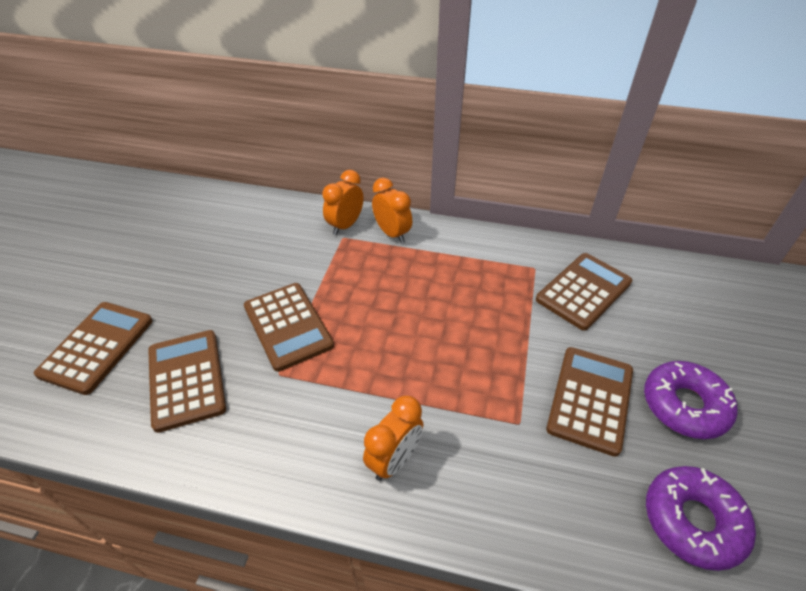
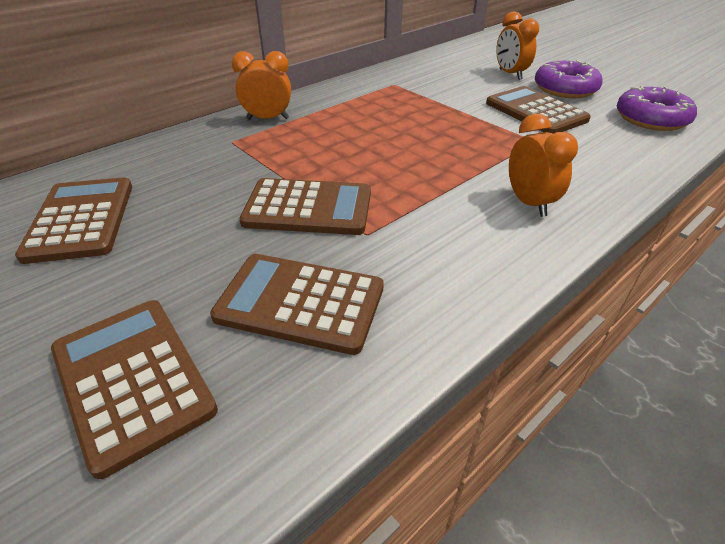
camera: 55 degrees left, 5 degrees down
(345, 225) = (218, 135): orange clock -> orange clock (510, 74)
(583, 291) = (438, 79): brown calculator -> brown calculator (81, 220)

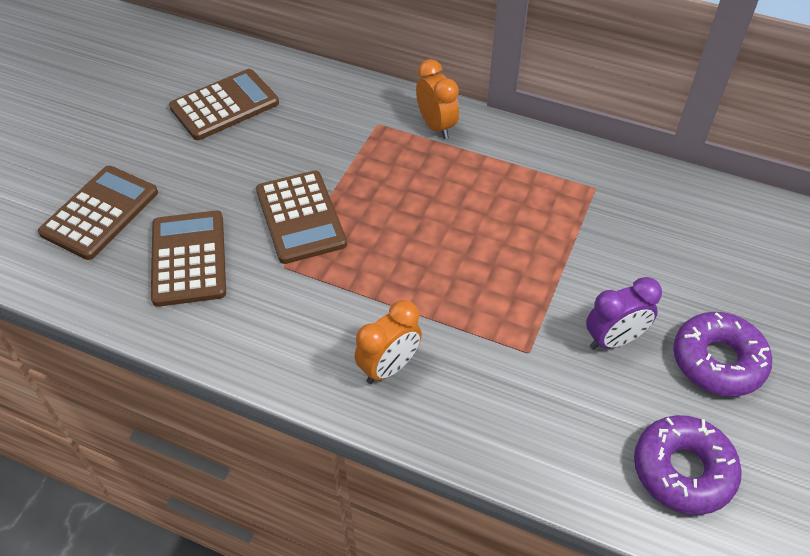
camera: 65 degrees right, 10 degrees up
(510, 74) = (724, 291): orange clock -> none
(535, 112) = (614, 340): brown calculator -> purple clock

